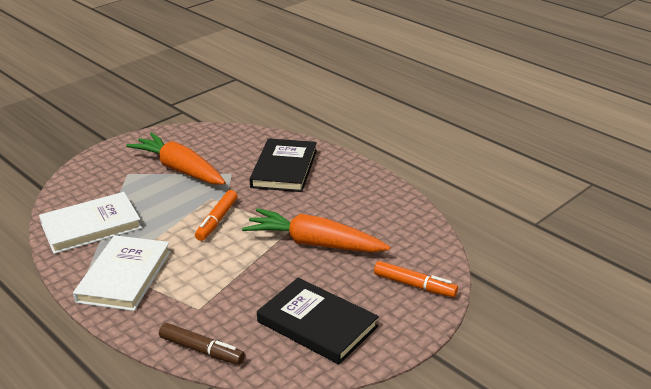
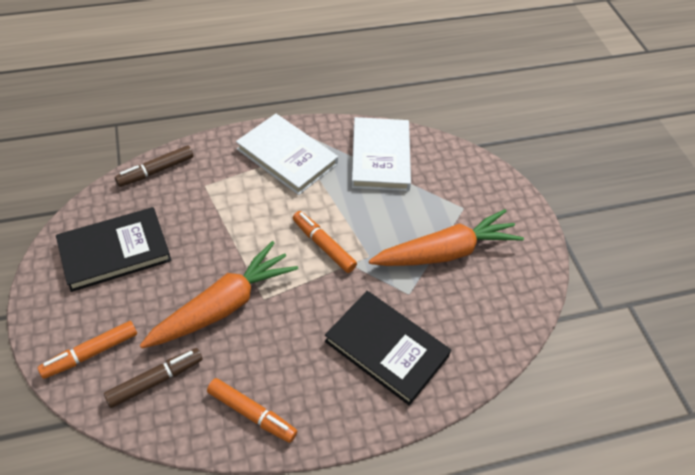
camera: 115 degrees right, 20 degrees up
(381, 199) = (252, 414): none -> orange marker
(401, 246) = (155, 381): none -> brown marker

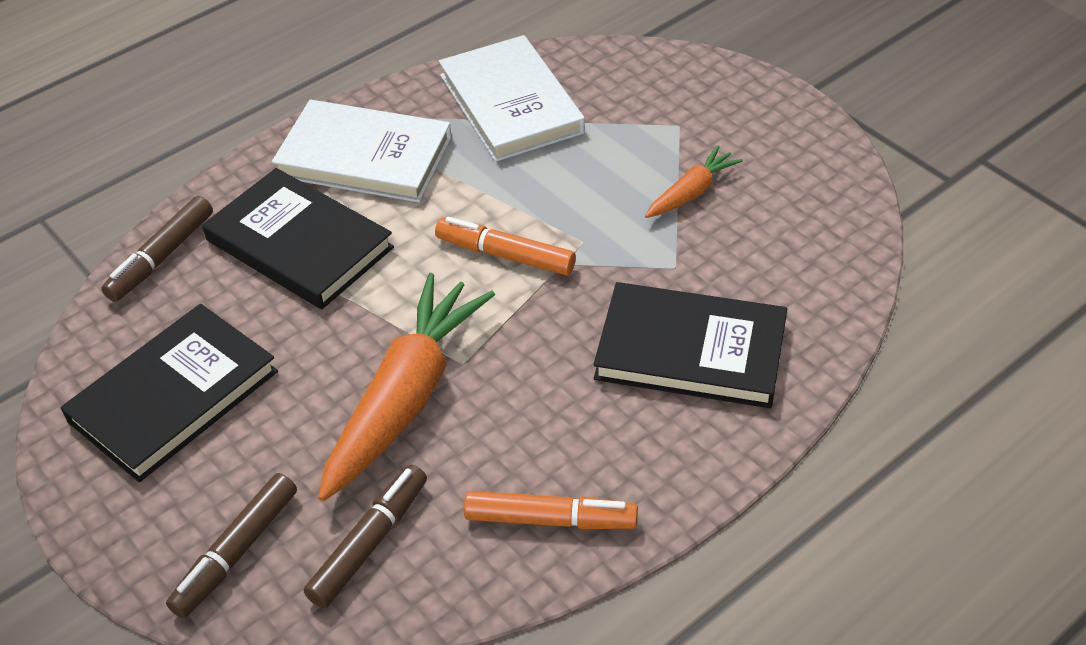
camera: 20 degrees left, 5 degrees down
(91, 353) = (236, 552): orange marker -> brown marker
(225, 193) = (299, 244): none -> black book
(445, 252) = (691, 192): orange carrot -> orange carrot, size x0.49

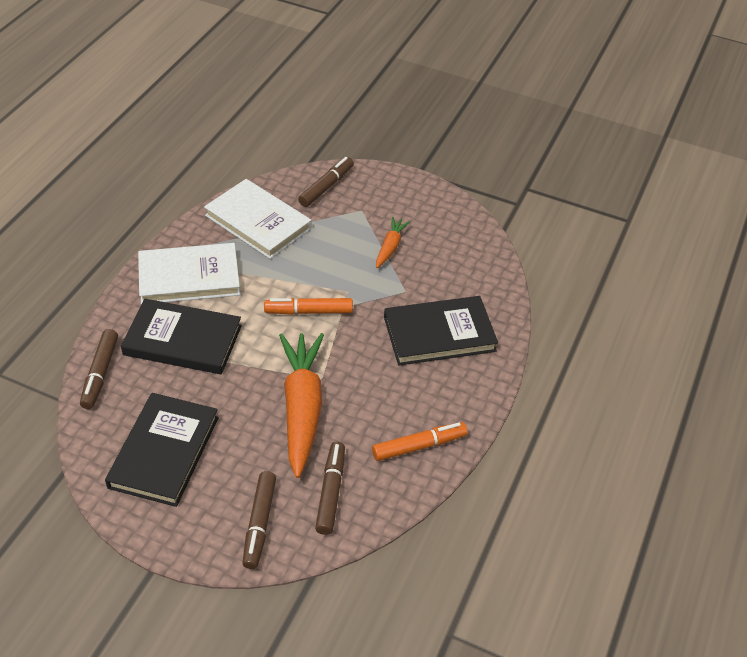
camera: 30 degrees left, 0 degrees up
(645, 77) = (326, 187): none -> brown marker

